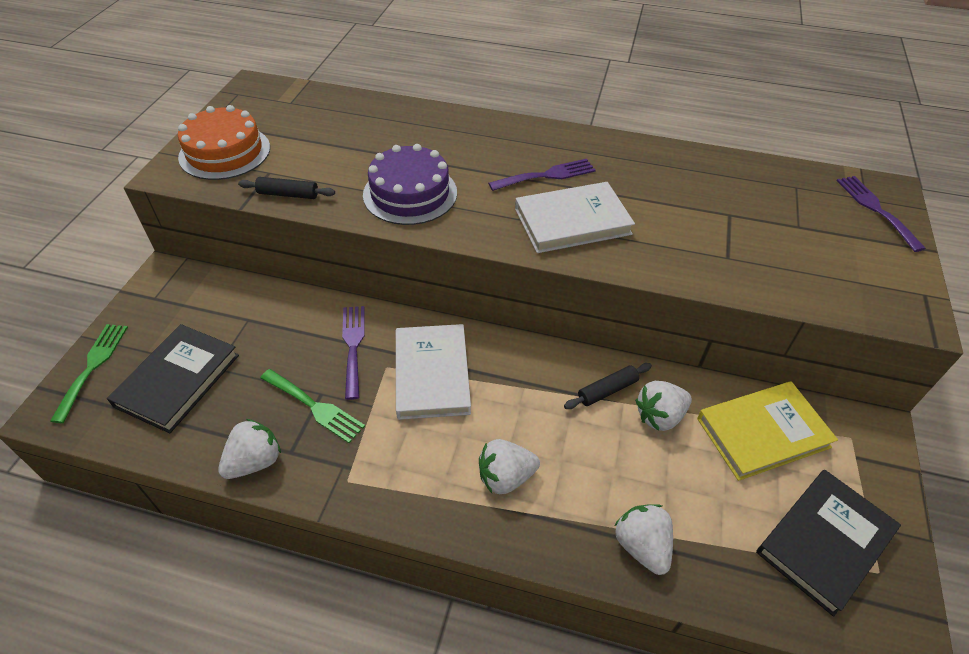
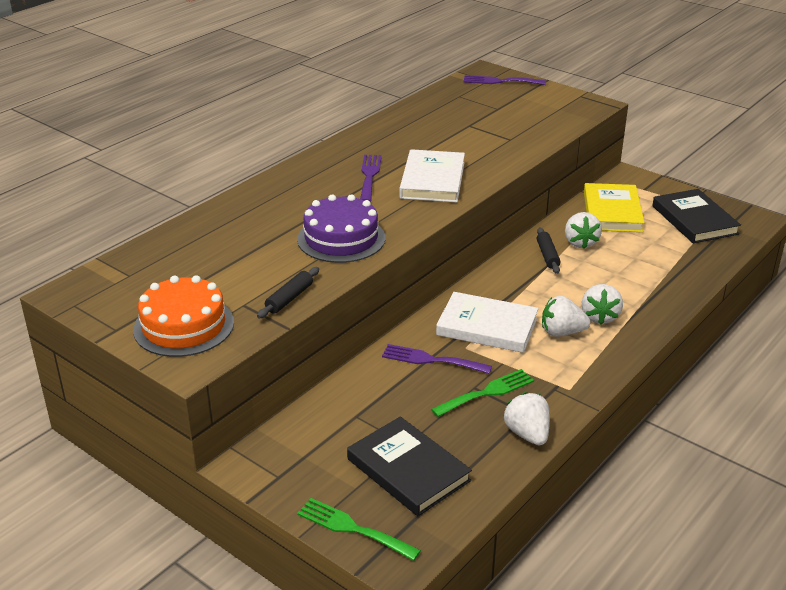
camera: 65 degrees left, 15 degrees down
(642, 546) = (673, 280): white strawberry -> white strawberry (562, 332)

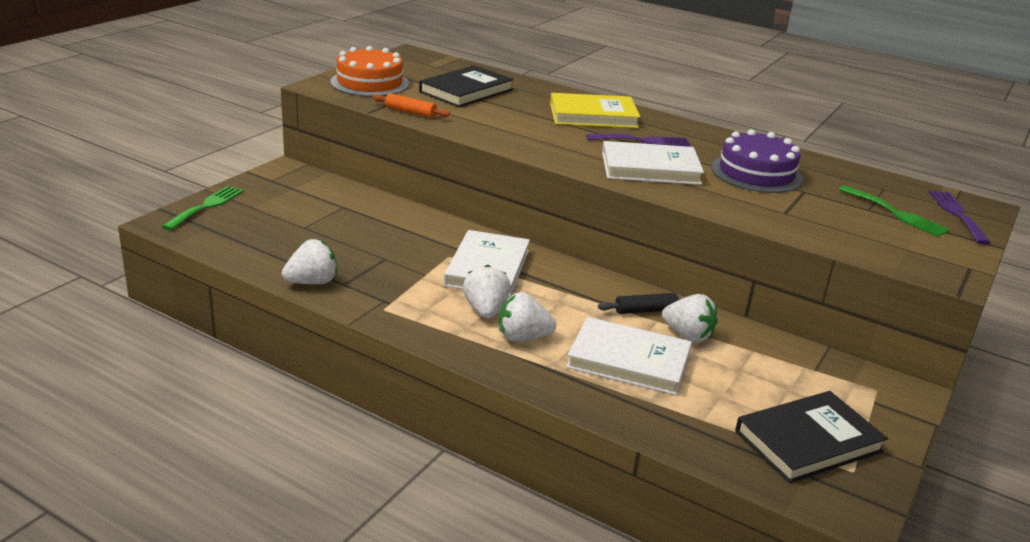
camera: 80 degrees right, 5 degrees down
(289, 298) = (410, 112): black rolling pin -> orange rolling pin
(341, 238) = (514, 129): purple cake -> purple cake (756, 173)
(408, 470) = (270, 227): black book -> black book (466, 91)
(431, 360) = (426, 238): purple fork -> none
(487, 392) = (376, 264): green fork -> green fork (896, 213)
(580, 243) = (688, 335): white strawberry -> white strawberry turned 135 degrees counterclockwise
(612, 211) = (786, 367): yellow book -> yellow book (593, 116)
(621, 272) = (628, 361): none -> white book

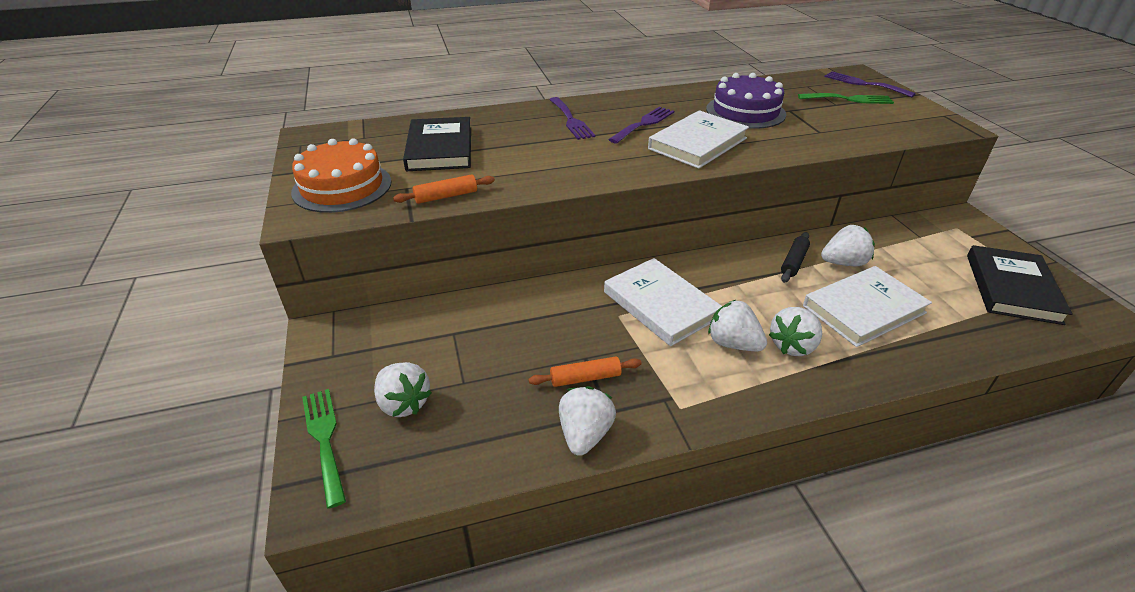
camera: 45 degrees left, 10 degrees up
(262, 216) = (403, 403): none -> white strawberry
(364, 265) = (585, 378): none -> orange rolling pin
(593, 116) = (571, 120): yellow book -> purple fork

